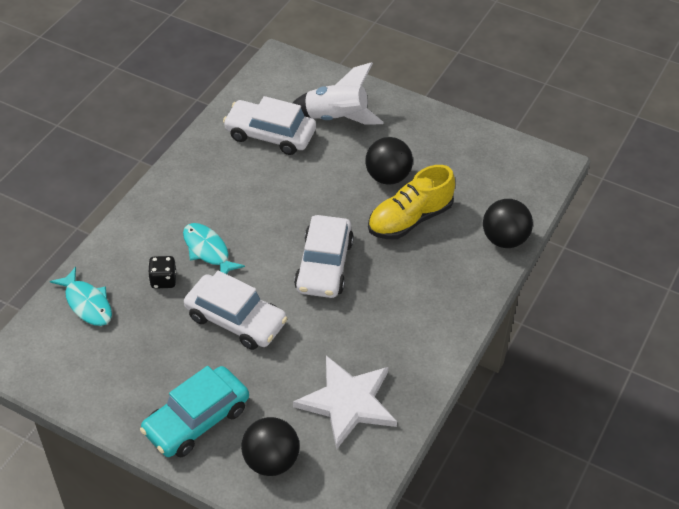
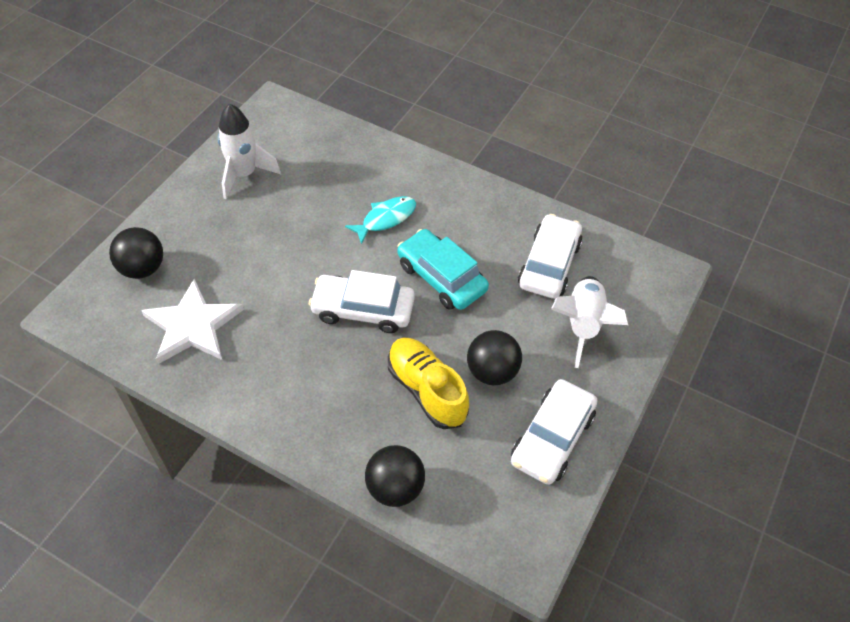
camera: 90 degrees right, 5 degrees up
(87, 303) = (328, 142): turquoise fish -> none
(132, 379) = (244, 175): none -> white rocket
(163, 280) = (351, 189): black dice -> none
(196, 420) = (195, 217): turquoise car -> turquoise car (441, 277)
(236, 319) = (300, 241): white car -> white car (552, 438)

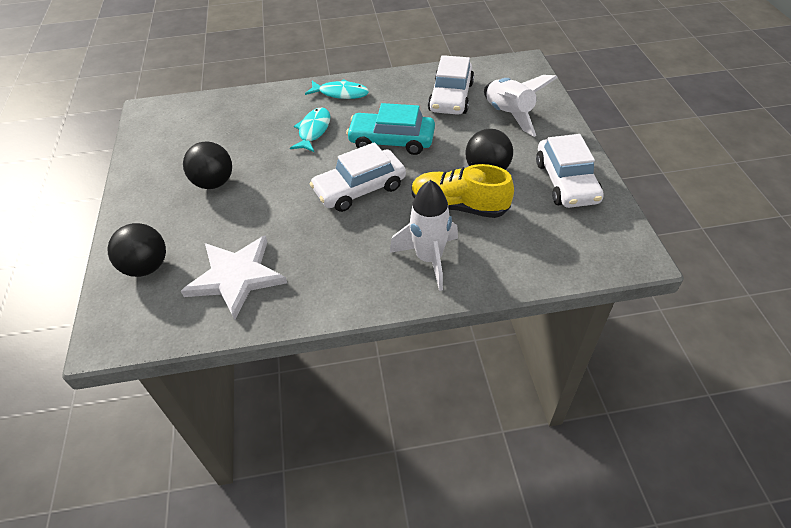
camera: 35 degrees left, 5 degrees down
(244, 175) = (170, 162): white rocket -> white rocket (429, 259)
(395, 488) = (508, 274): black ball -> black ball (214, 183)
(450, 191) = (341, 93): none -> turquoise fish
(549, 264) = (451, 97): white car -> white car turned 150 degrees counterclockwise

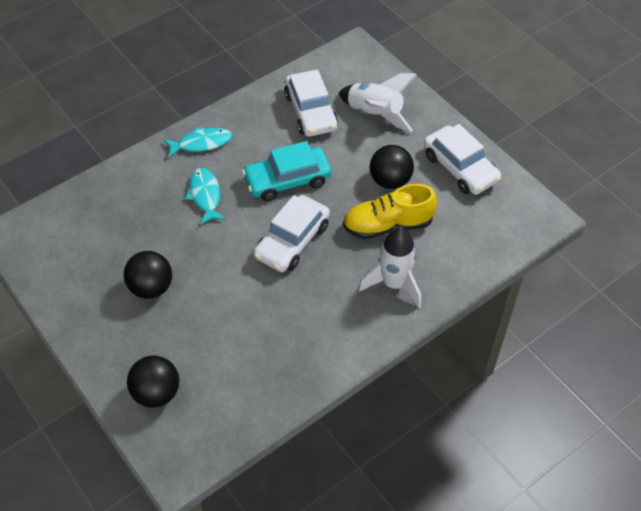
camera: 30 degrees left, 5 degrees up
(236, 277) = (245, 367): white star -> none

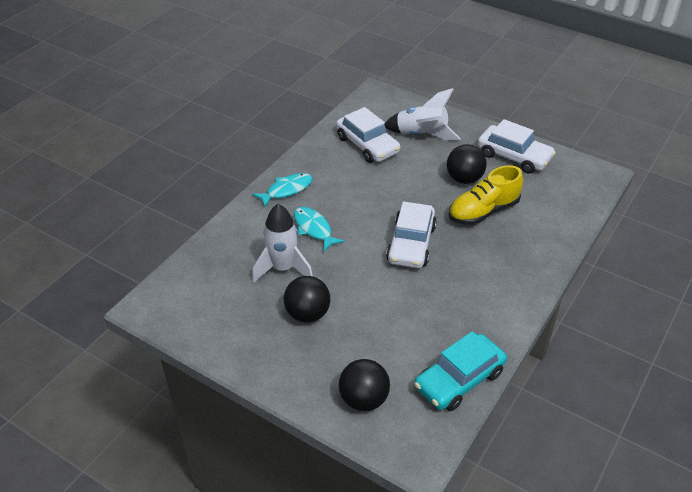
camera: 20 degrees left, 10 degrees down
(287, 180) = (378, 199): turquoise car -> turquoise car (459, 380)
(394, 284) = (516, 253): white rocket -> white rocket (283, 269)

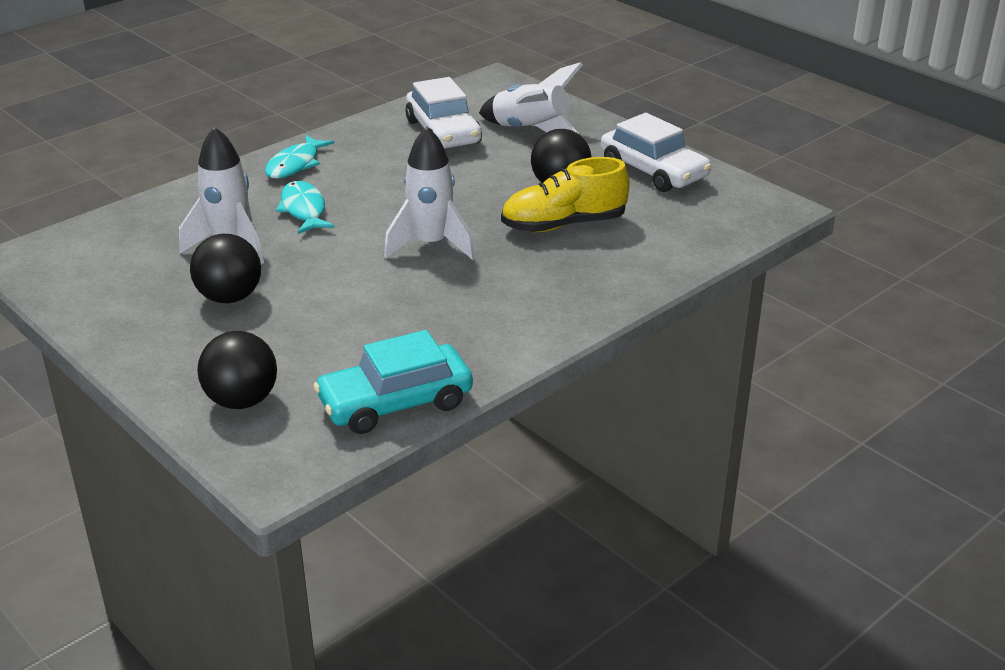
camera: 15 degrees right, 10 degrees down
(286, 190) = (295, 164): turquoise fish -> turquoise fish turned 135 degrees clockwise
(411, 244) = (431, 245): white car -> white rocket

